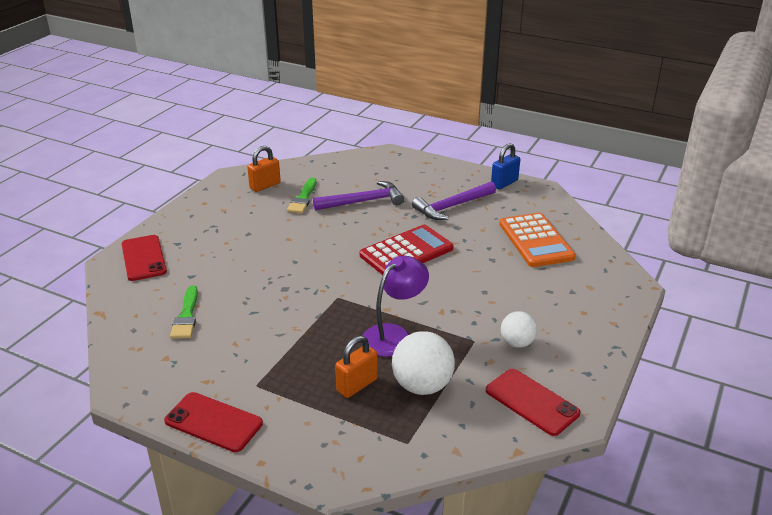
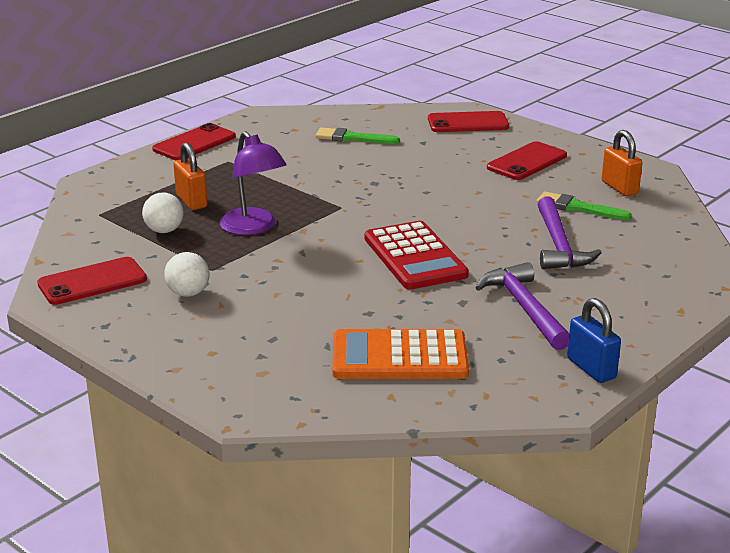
camera: 105 degrees right, 5 degrees down
(226, 223) = (527, 162): none -> red phone
(422, 386) = (164, 231): white ball -> white ball, size x0.62

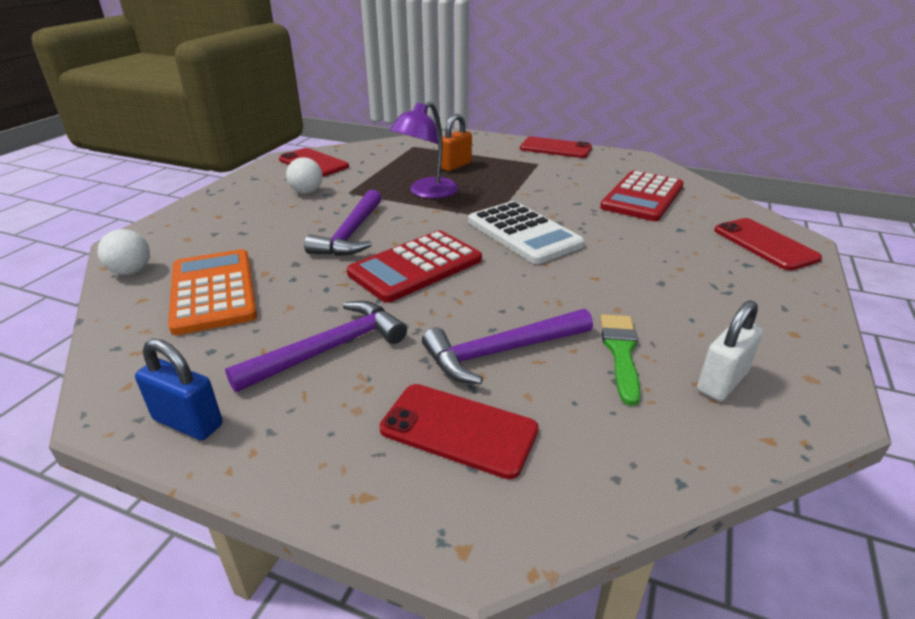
camera: 70 degrees right, 5 degrees up
(164, 231) = (401, 167): white ball -> white ball (131, 271)
(324, 279) = (351, 234): none -> purple hammer
(352, 138) = (642, 197): green brush -> red calculator
(384, 201) = (523, 233): none -> white calculator
(527, 162) = (711, 296): red phone -> red phone (458, 430)
(591, 368) = (188, 422): blue padlock -> blue padlock turned 75 degrees clockwise
(619, 188) = (722, 382): orange padlock -> white padlock

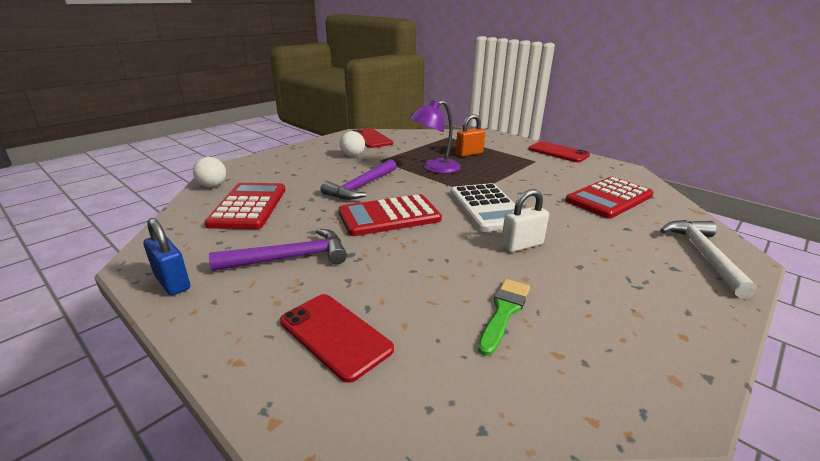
camera: 20 degrees right, 5 degrees down
(213, 291) = (248, 206): orange calculator -> red calculator
(501, 352) = (407, 288): purple hammer -> none
(722, 382) = (580, 358): white padlock -> white padlock (522, 245)
(764, 244) = (704, 255): red phone -> white hammer

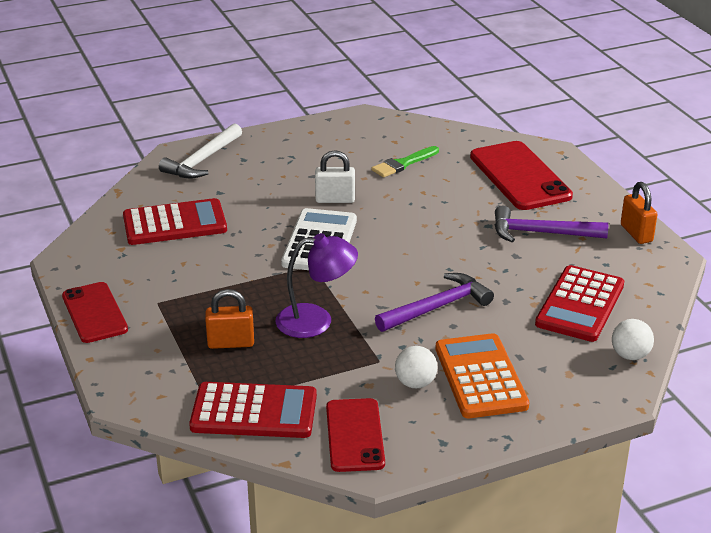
camera: 155 degrees left, 5 degrees up
(172, 282) = (636, 233): blue padlock -> orange padlock
(315, 163) = (480, 377): none -> orange calculator
(335, 335) = (520, 176): red phone -> red phone, size x1.53
(389, 216) = (430, 255): red calculator -> red calculator (254, 412)

